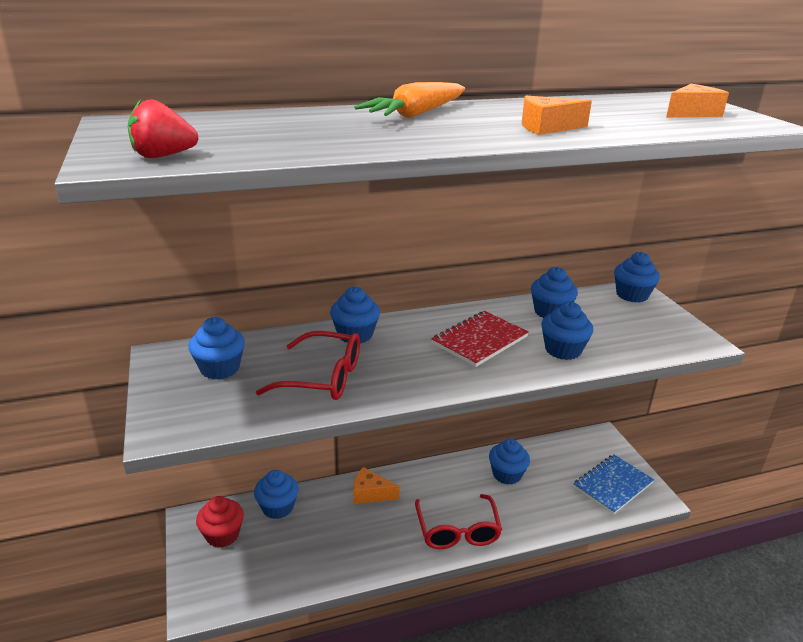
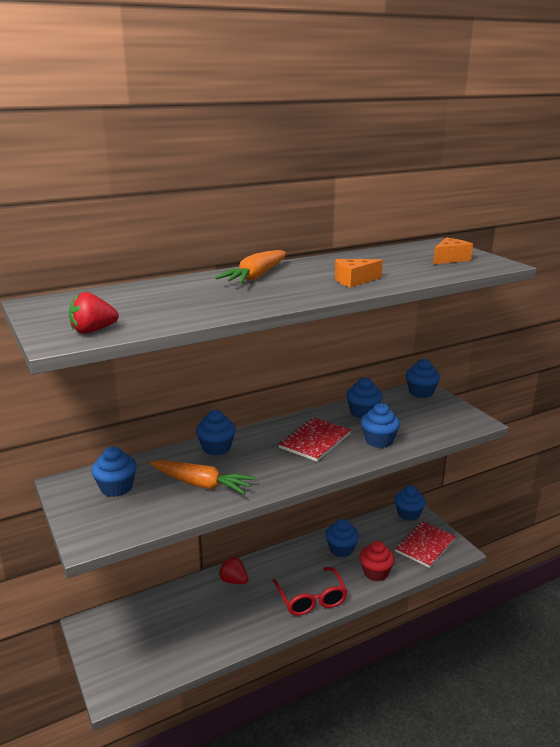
camera: 10 degrees left, 5 degrees down
(222, 535) = (116, 633): red cupcake -> red cupcake (375, 572)
(277, 507) = (158, 603): blue cupcake -> blue cupcake (408, 514)
(323, 377) = (202, 484): red glasses -> orange carrot
(370, 493) = (233, 580): orange cheese -> red strawberry
(613, 485) = (425, 545): blue notebook -> red notebook

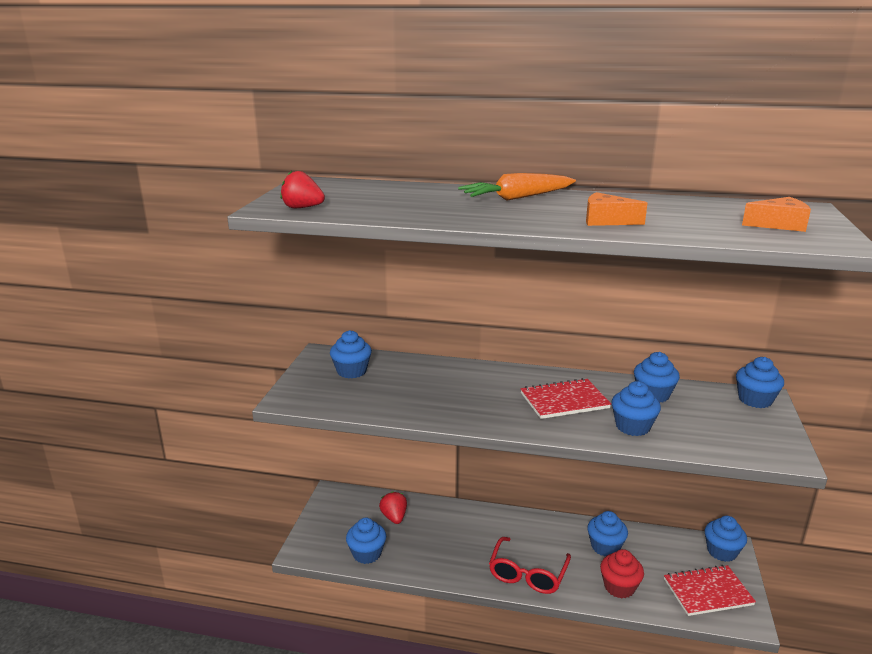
camera: 40 degrees right, 0 degrees up
(202, 484) = (416, 395): orange carrot -> none
(216, 448) = (466, 372): blue cupcake -> blue cupcake (367, 553)
(233, 580) = (474, 520): red strawberry -> red strawberry (394, 517)

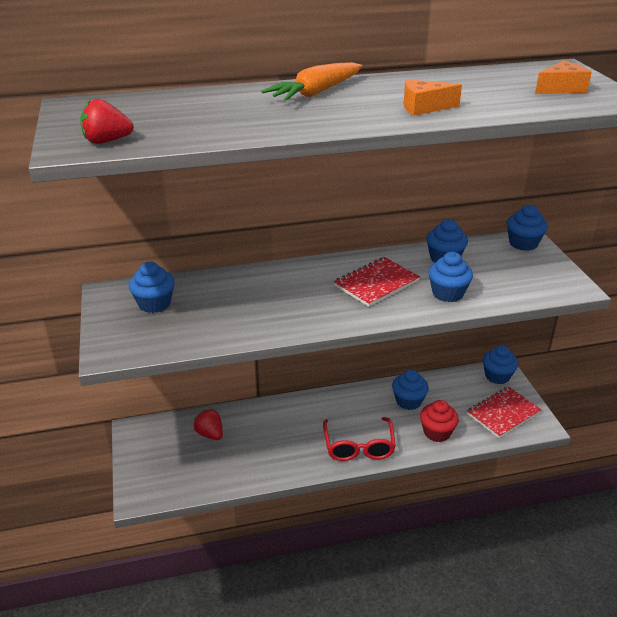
camera: 25 degrees left, 10 degrees up
(367, 553) = (204, 478): blue cupcake -> none

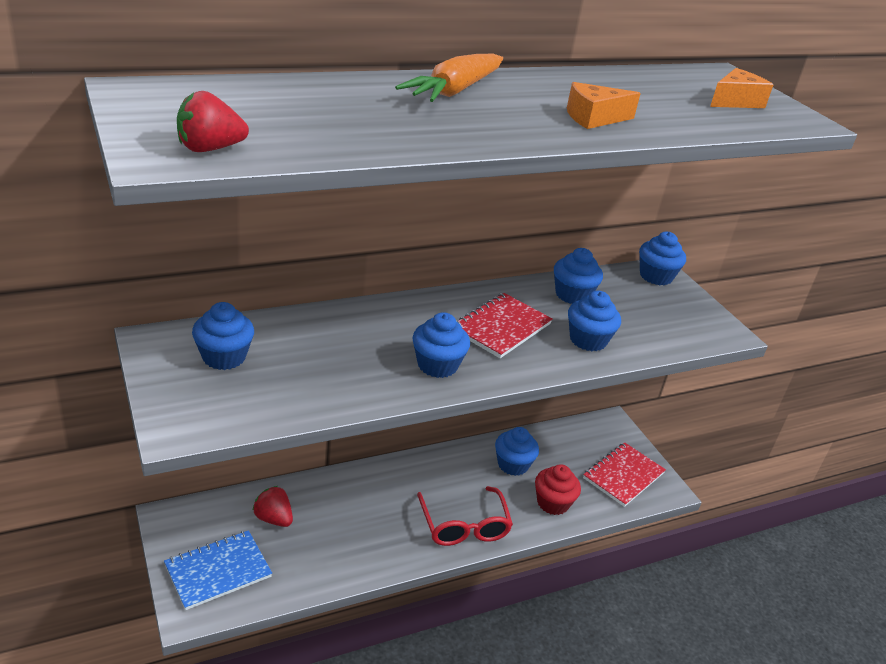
camera: 15 degrees left, 0 degrees up
(162, 470) = (218, 571): none -> blue notebook
(497, 376) = (608, 429): blue cupcake -> blue cupcake (437, 365)

